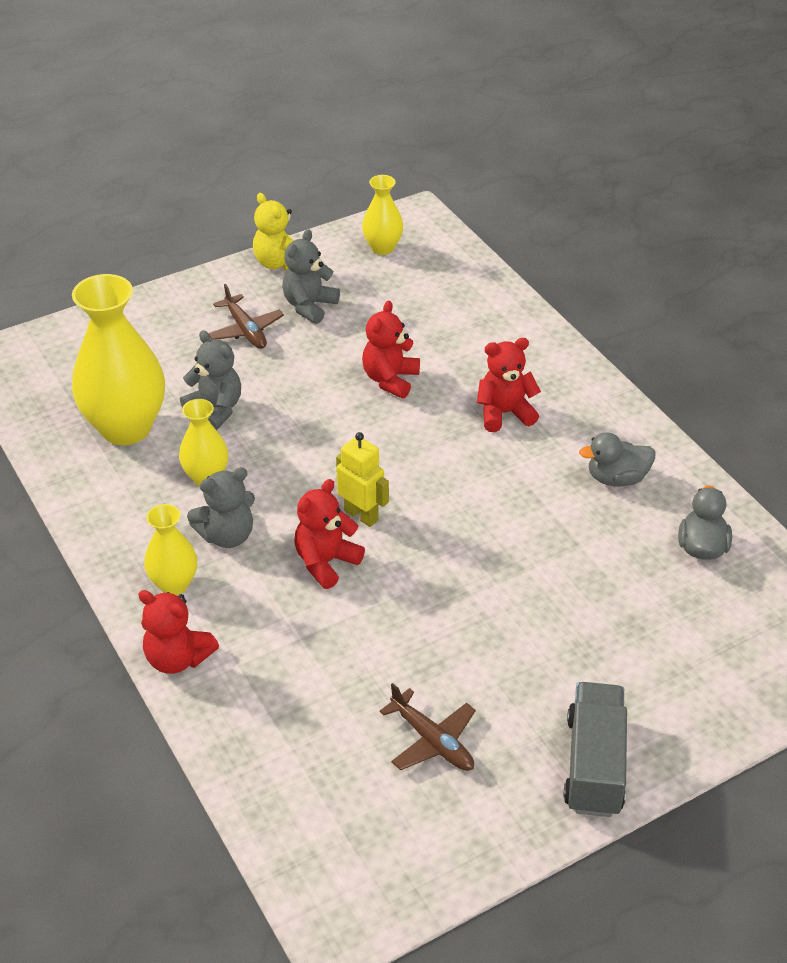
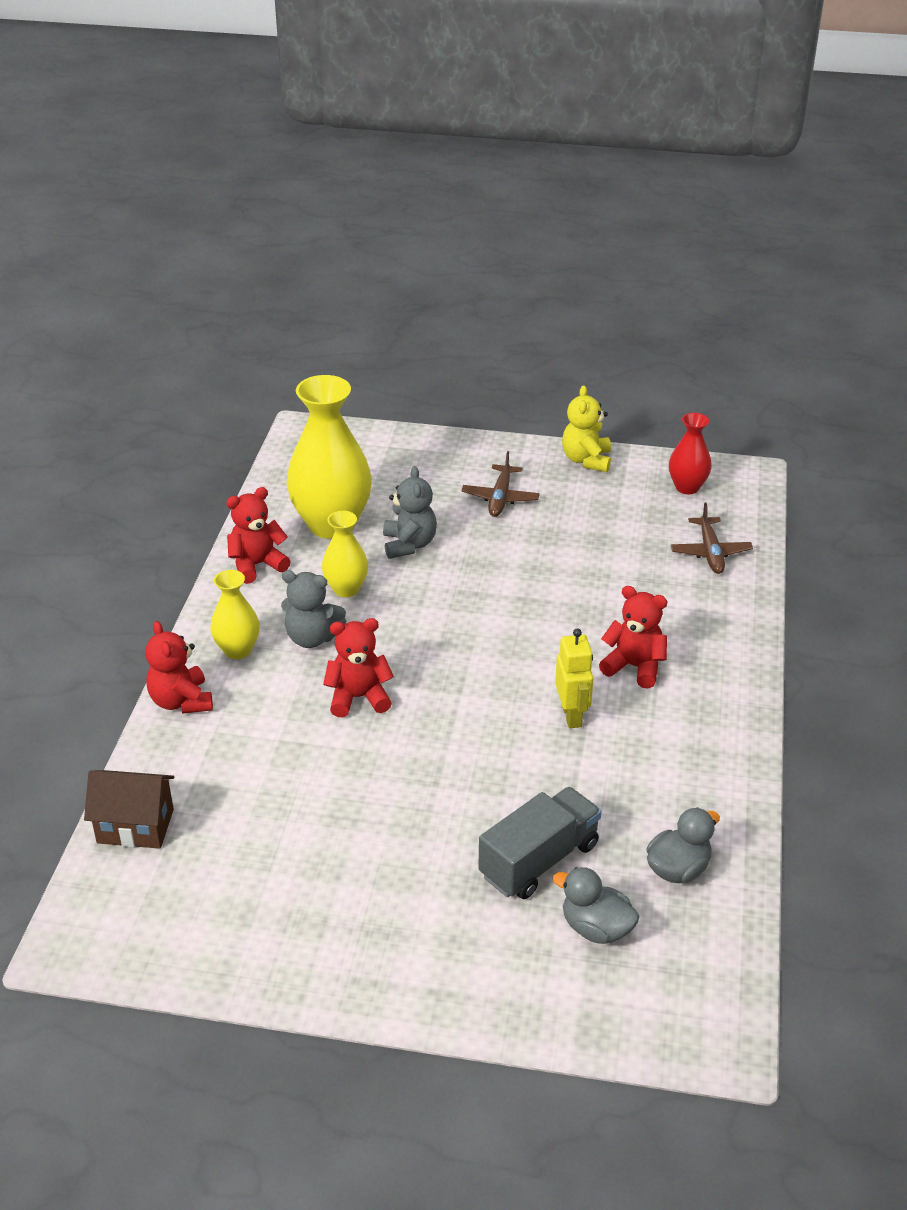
camera: 40 degrees right, 5 degrees down
(269, 788) = (135, 826): none -> brown house
(309, 306) = (571, 504): grey teddy bear -> none
(361, 515) = (425, 679): yellow robot -> yellow robot (572, 715)
(382, 248) = (687, 487): yellow vase -> red vase
(390, 380) = (570, 591): red teddy bear -> red teddy bear (257, 565)
(432, 740) = (281, 870): brown plane -> brown plane (710, 552)
(594, 765) = (378, 971): grey truck -> grey truck (539, 860)
(616, 478) = (669, 771): grey duck -> grey duck (596, 928)

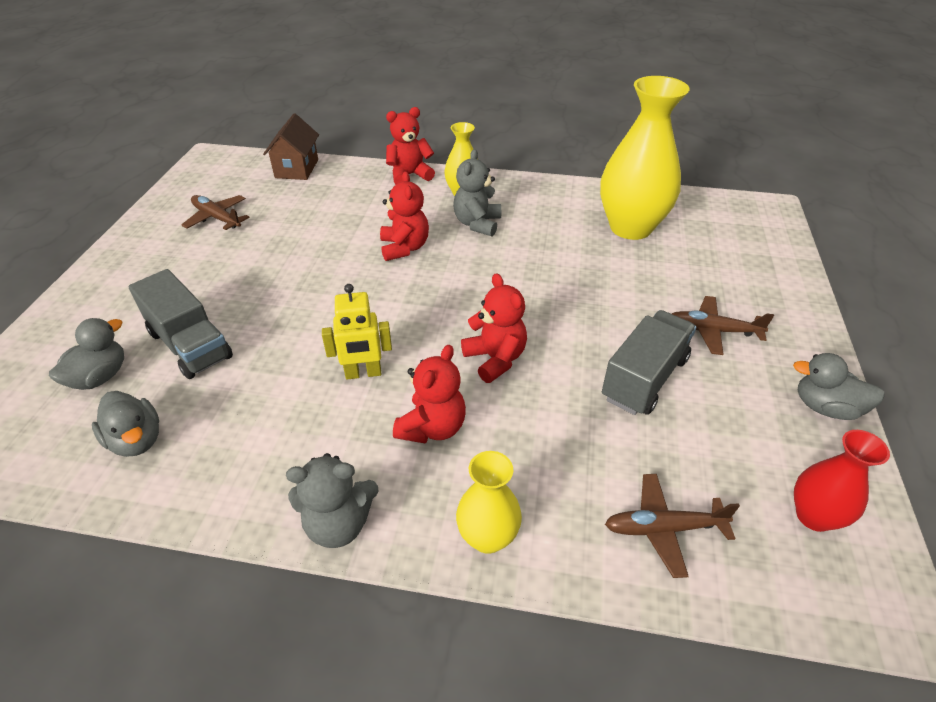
camera: 90 degrees right, 5 degrees up
(257, 565) = (566, 195): red teddy bear -> red teddy bear (495, 359)
(269, 894) = (217, 218): none -> brown plane
(346, 589) = (541, 238): yellow vase -> yellow vase (487, 537)
(409, 544) = (613, 270): grey teddy bear -> grey teddy bear (338, 524)
(563, 543) = (644, 378): none -> grey truck
(586, 460) = (825, 407): yellow teddy bear -> grey duck

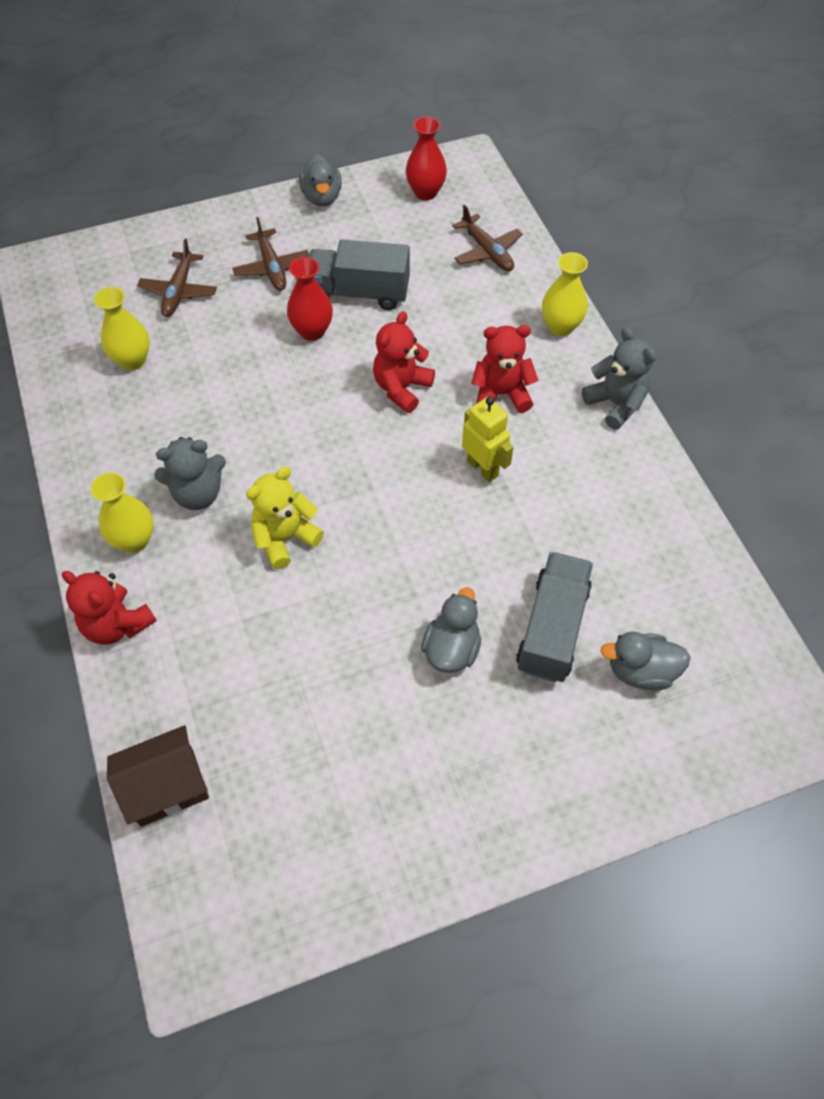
camera: 120 degrees left, 15 degrees up
(136, 440) = (665, 578): grey duck -> grey duck (451, 648)
(217, 218) = (345, 791): brown plane -> brown plane (179, 291)
(404, 248) = (285, 538): red teddy bear -> yellow teddy bear
(606, 328) = (312, 331): none -> red vase
(630, 227) = (132, 360): yellow vase -> yellow vase, size x0.52

